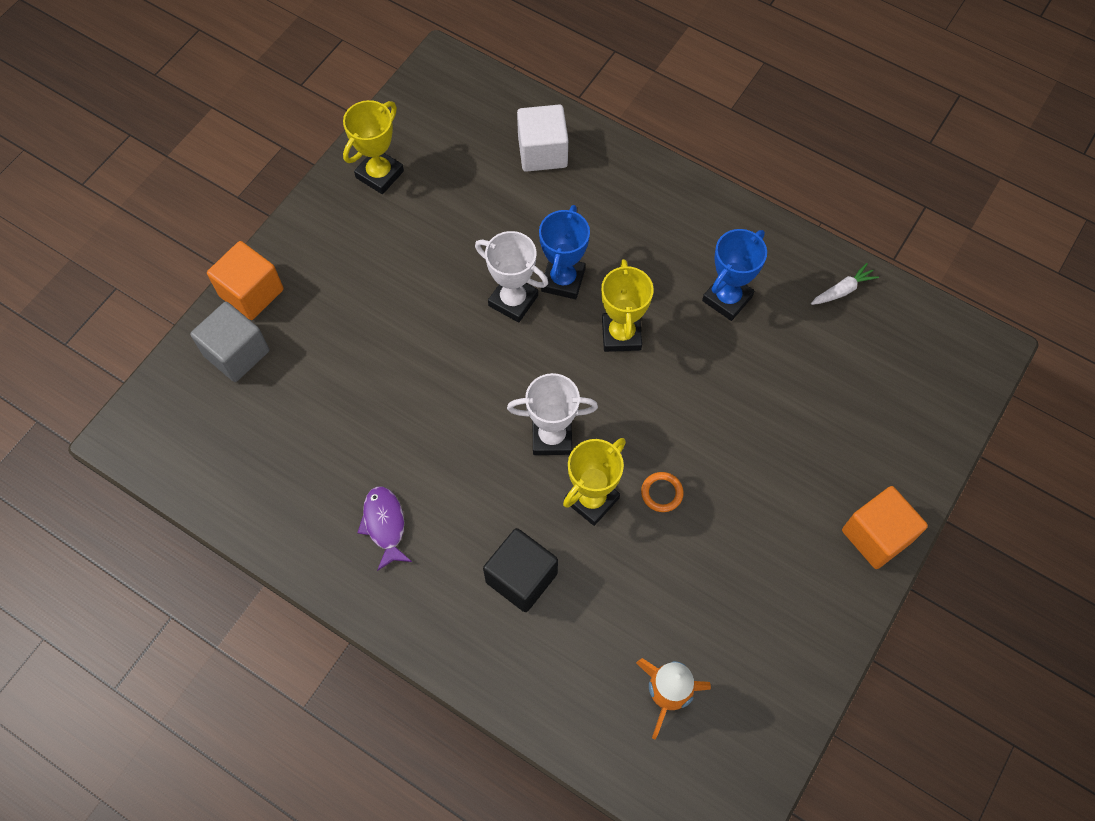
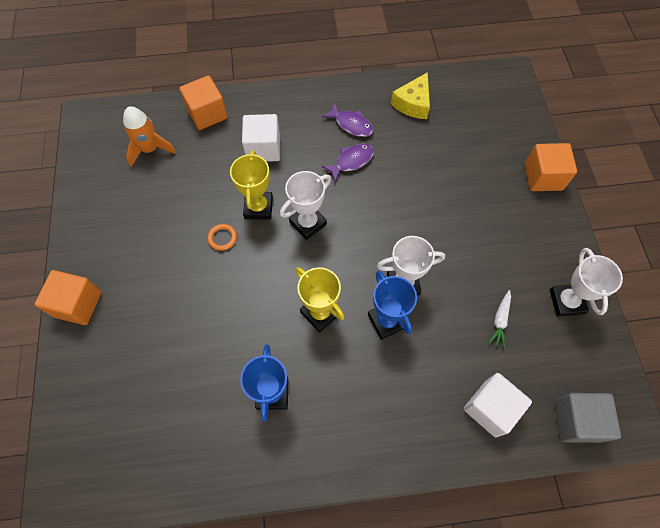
camera: 140 degrees right, 0 degrees up
(236, 353) = (511, 144): grey cube -> grey cube (576, 420)
(282, 493) = (413, 104): none -> yellow cheese
(379, 174) = (566, 301): yellow trophy -> white trophy
(433, 474) = (351, 161): none -> purple fish
(521, 577) = (263, 148): black cube -> white cube
(551, 695) = (207, 114): none -> orange cube
(842, 290) = (195, 468): white carrot -> white carrot (500, 320)

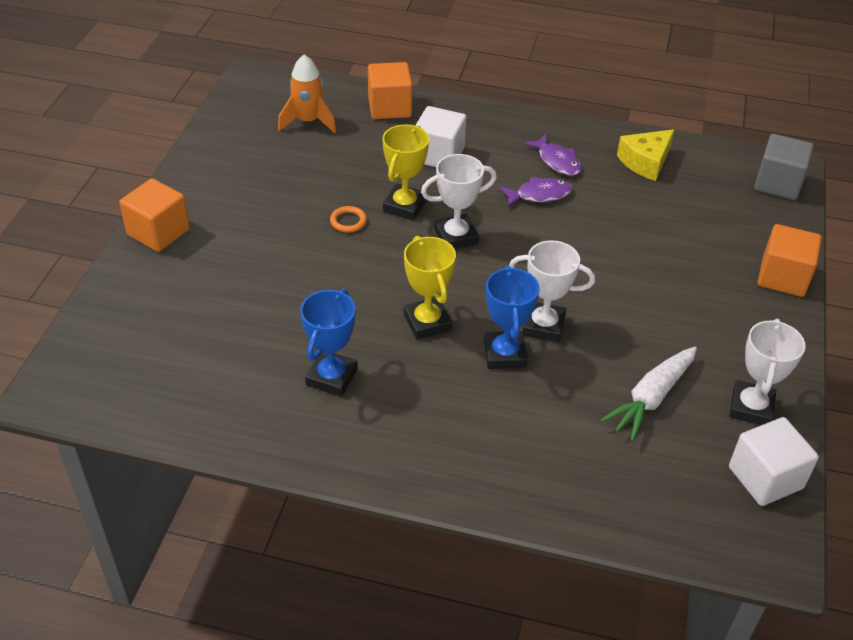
camera: 20 degrees right, 20 degrees down
(490, 408) = (593, 478): white cube -> white cube (765, 477)
(500, 320) = (651, 398): white carrot -> white carrot, size x1.74
(576, 420) = (703, 528): grey cube -> grey cube (778, 183)

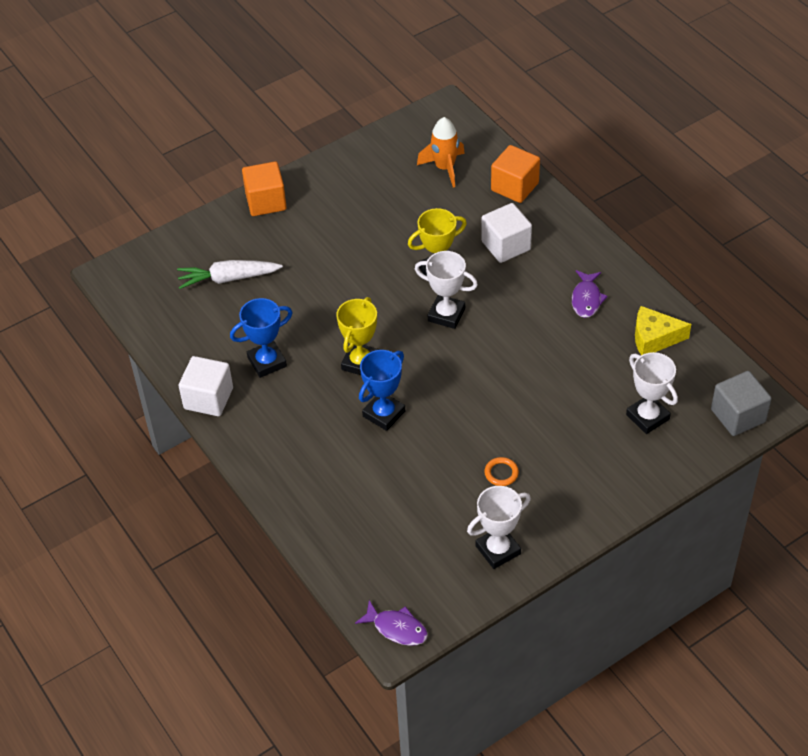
camera: 45 degrees right, 5 degrees up
(348, 221) = (388, 262): orange ring -> orange ring (501, 473)
(539, 195) = (541, 318): purple fish -> purple fish (397, 628)
(543, 326) = (430, 411): white trophy -> white trophy (647, 417)
(651, 398) = (440, 501): white carrot -> white carrot (228, 278)
(765, 477) = (450, 594): white cube -> white cube (208, 398)
(783, 277) = (641, 484): orange cube -> none

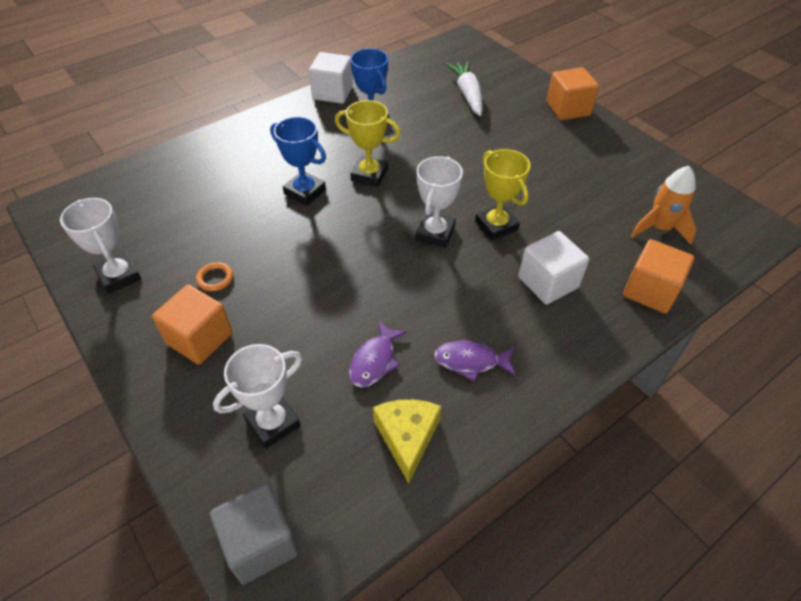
camera: 85 degrees right, 0 degrees up
(397, 628) = (59, 207): purple fish -> purple fish (375, 361)
(570, 475) = (199, 338): none -> orange cube

